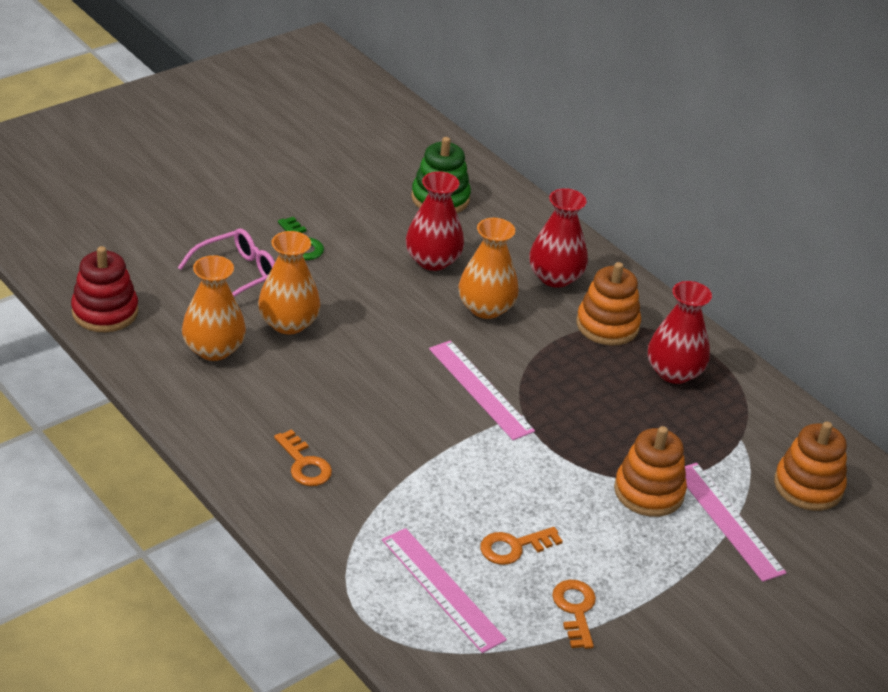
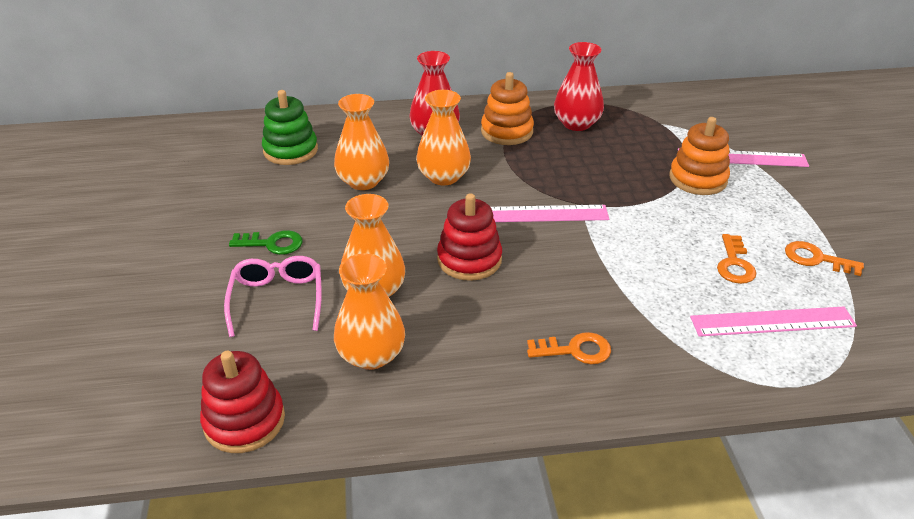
camera: 55 degrees left, 0 degrees up
(374, 365) = (469, 259): none -> red stacking toy
(432, 260) = (363, 181): red vase -> orange vase
(808, 486) = (720, 116): orange stacking toy -> none

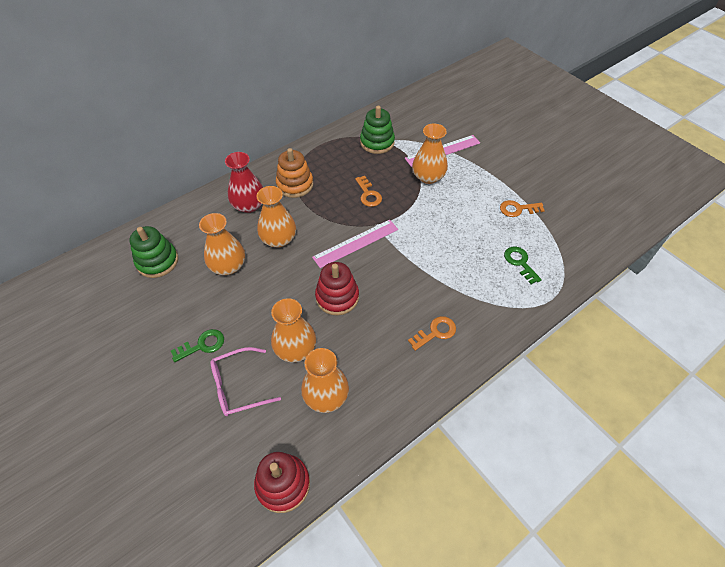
camera: 30 degrees left, 15 degrees up
(277, 299) = (238, 386): pink glasses -> pink glasses turned 75 degrees counterclockwise
(576, 123) = (334, 161): red vase -> none
(651, 122) = (377, 142): none -> green stacking toy
(698, 179) = (428, 177): orange stacking toy -> orange vase
(734, 264) = (481, 231): orange key -> orange key (368, 194)
(772, 322) = (520, 263): pink ruler -> green key

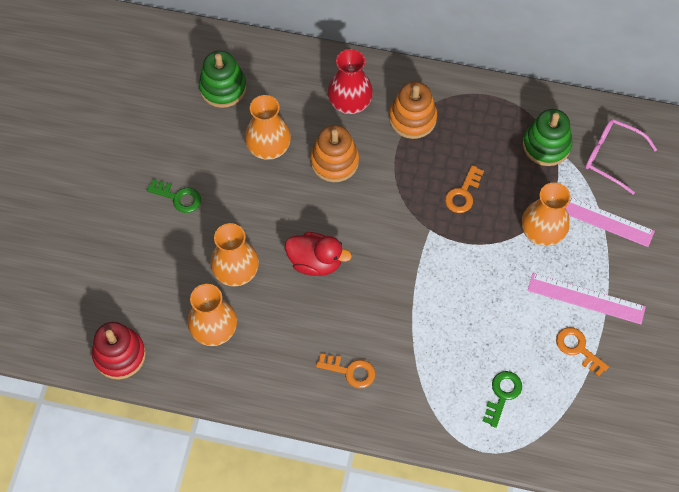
camera: 50 degrees right, 10 degrees up
(238, 386) = (167, 256): pink glasses -> pink glasses (611, 157)
(279, 239) = (334, 161): orange vase -> orange stacking toy
(337, 297) = (315, 262): red stacking toy -> red duck
(356, 243) = (390, 230): pink ruler -> pink ruler (586, 298)

